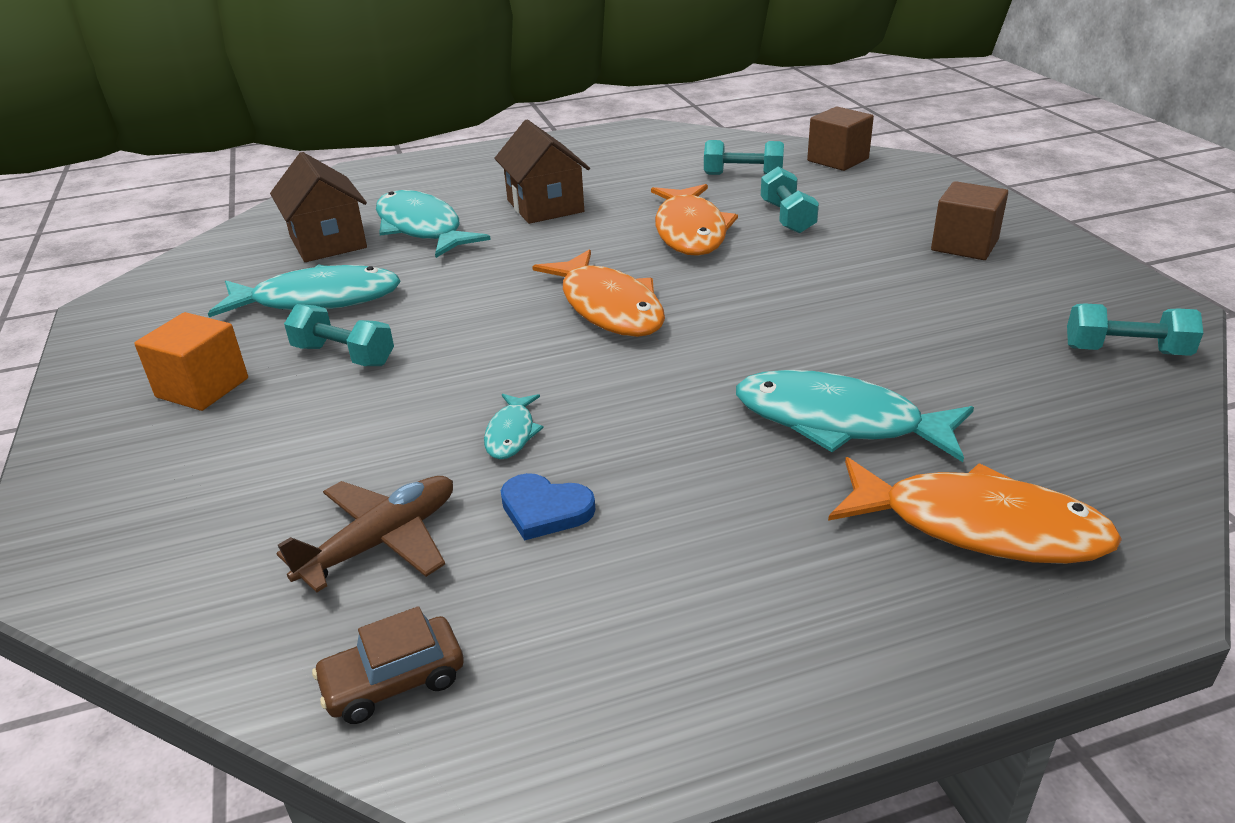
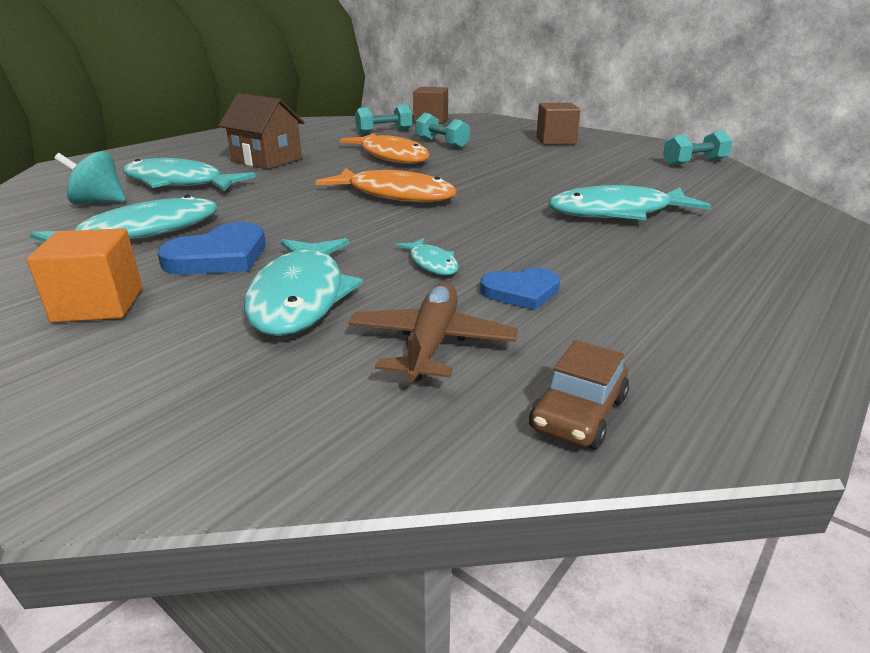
camera: 35 degrees left, 5 degrees down
(328, 242) = (98, 202): brown house -> turquoise spinning top
(344, 355) = (219, 256): turquoise dumbbell -> blue heart
(348, 436) = (300, 297): none -> turquoise fish
(978, 526) = (754, 234): orange fish -> none

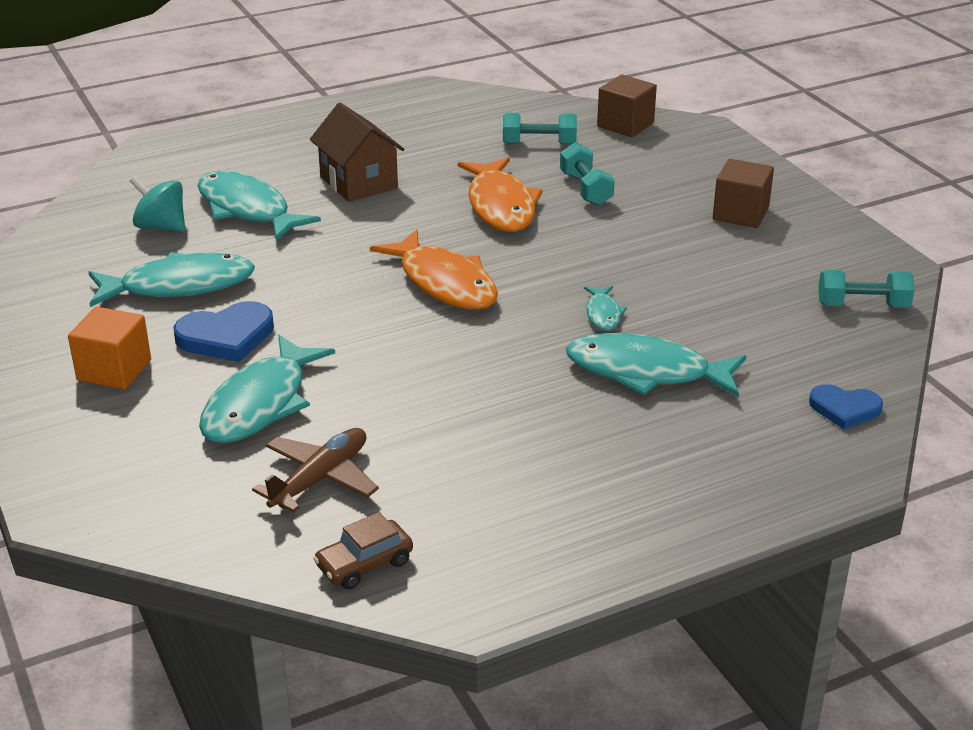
camera: 25 degrees right, 5 degrees up
(431, 263) = (393, 394): turquoise fish -> turquoise fish (603, 314)
(521, 292) = (436, 449): blue heart -> blue heart (844, 409)

